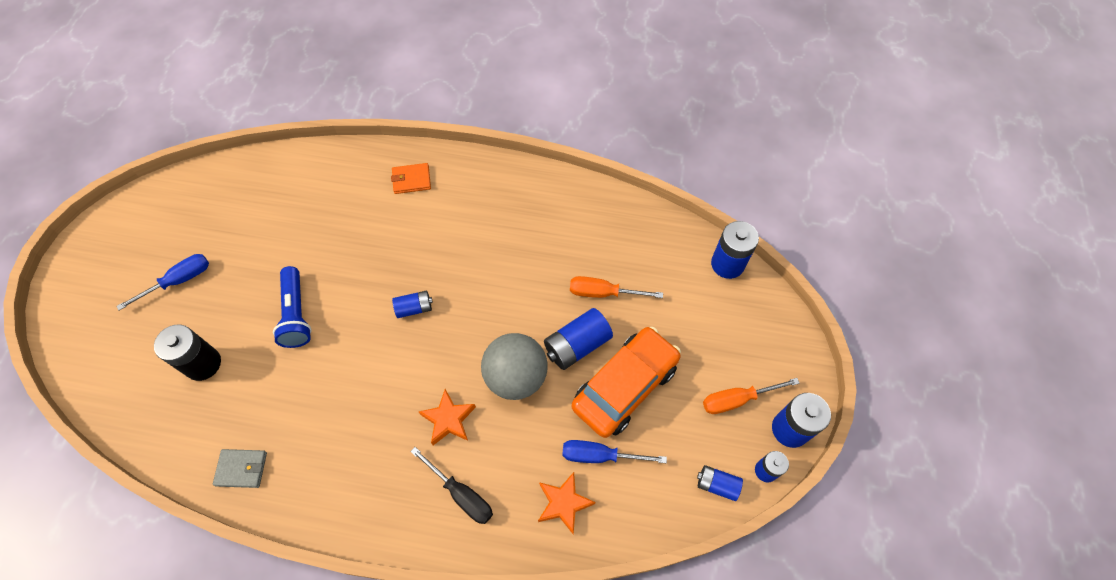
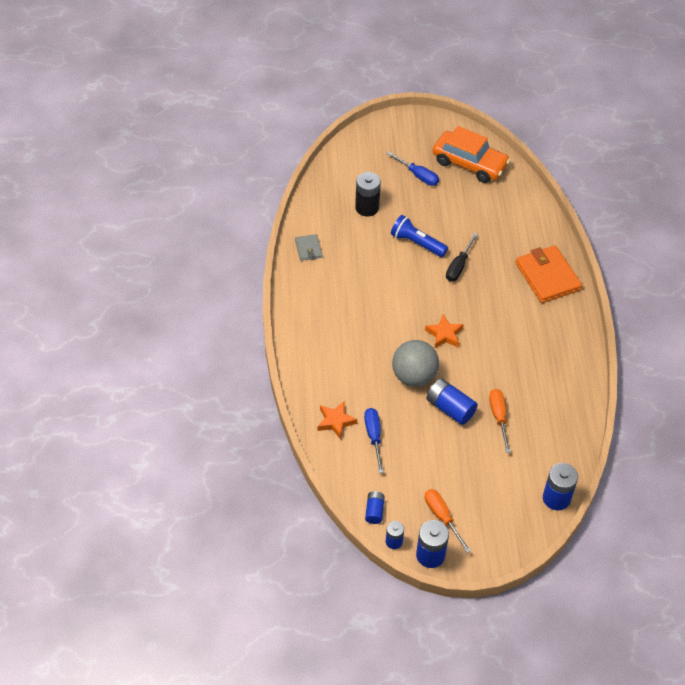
camera: 75 degrees right, 10 degrees down
(296, 314) = (416, 243): blue flashlight -> blue flashlight turned 60 degrees clockwise
(411, 180) = (547, 276): orange wallet -> orange wallet, size x1.98
(414, 308) = (444, 306): blue battery -> none
(448, 419) = (372, 345): orange star -> orange star (444, 334)
(461, 494) = (325, 364): black screwdriver -> black screwdriver (459, 266)
(625, 386) = (429, 443): orange car -> orange car (469, 163)

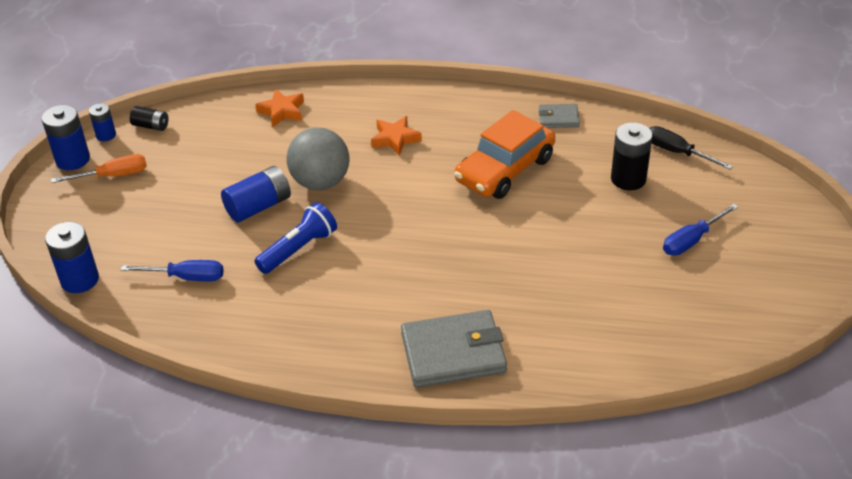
camera: 105 degrees right, 10 degrees down
(373, 436) = (247, 137): blue screwdriver -> blue screwdriver (186, 277)
(374, 511) = (151, 126): blue battery -> black battery
(416, 243) = (550, 218): blue flashlight -> blue flashlight (298, 249)
(444, 334) = (378, 220): orange star -> orange star (395, 139)
(459, 266) = (497, 255): black screwdriver -> black screwdriver (677, 152)
(469, 163) = (717, 305): orange car -> orange car (505, 170)
(498, 417) = (225, 249): orange screwdriver -> none
(547, 276) = (453, 353): orange wallet -> grey wallet

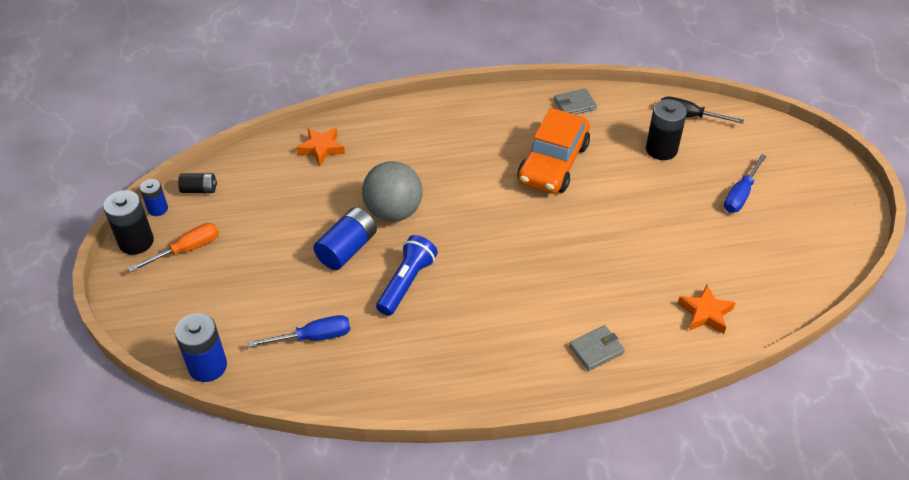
camera: 20 degrees left, 5 degrees up
(73, 159) = (136, 242): blue battery -> black battery
(395, 139) = (441, 154): orange star -> orange star (705, 313)
(453, 353) = (596, 349): grey wallet -> grey wallet, size x0.51

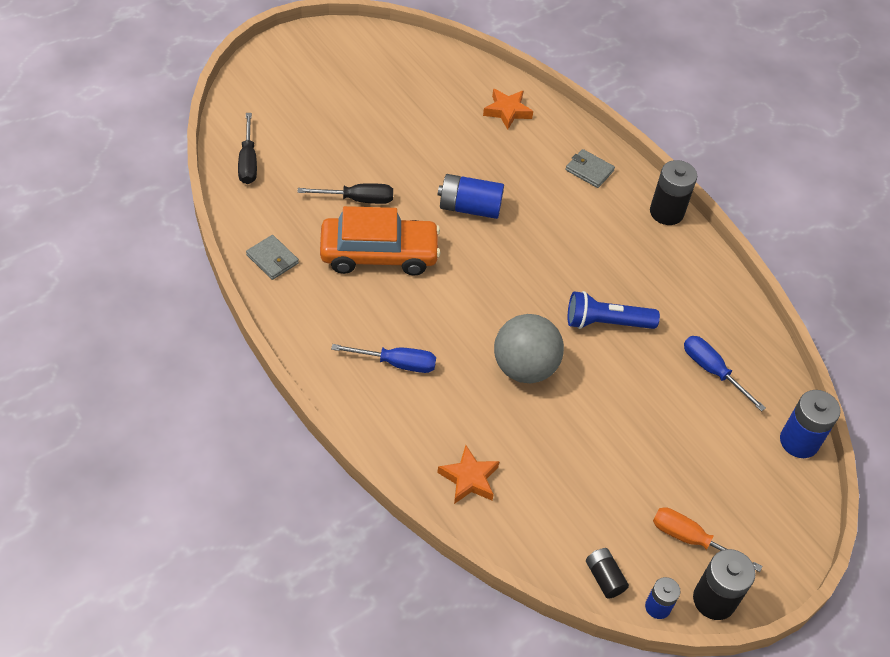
camera: 120 degrees left, 5 degrees up
(347, 249) = (597, 388): blue battery -> blue battery (469, 208)
(620, 168) = (358, 199): none -> black screwdriver
(661, 149) = (313, 174): black battery -> black battery (666, 212)
(740, 195) = (349, 108): blue screwdriver -> blue screwdriver (396, 363)

